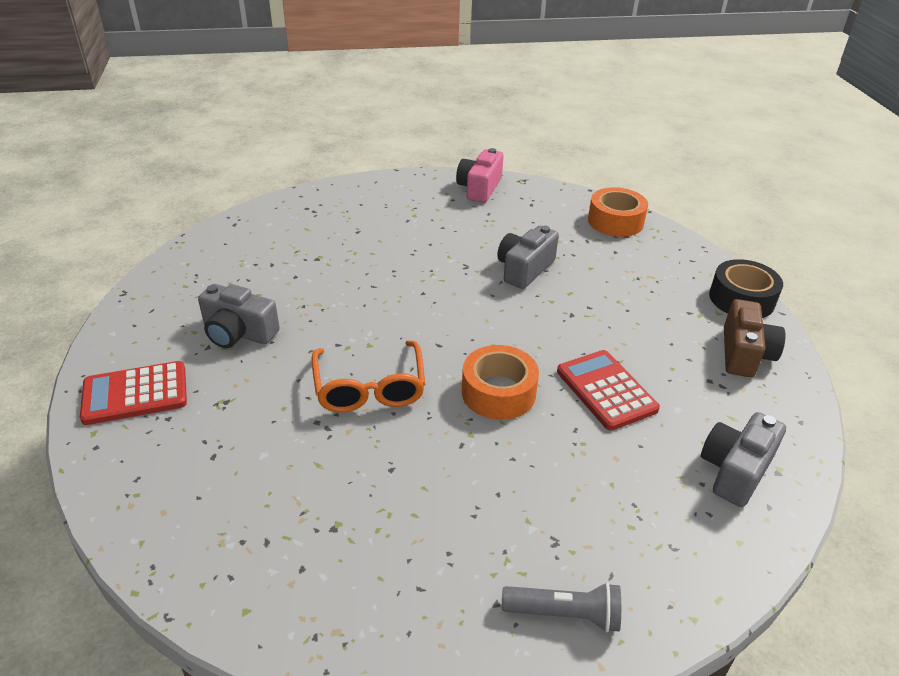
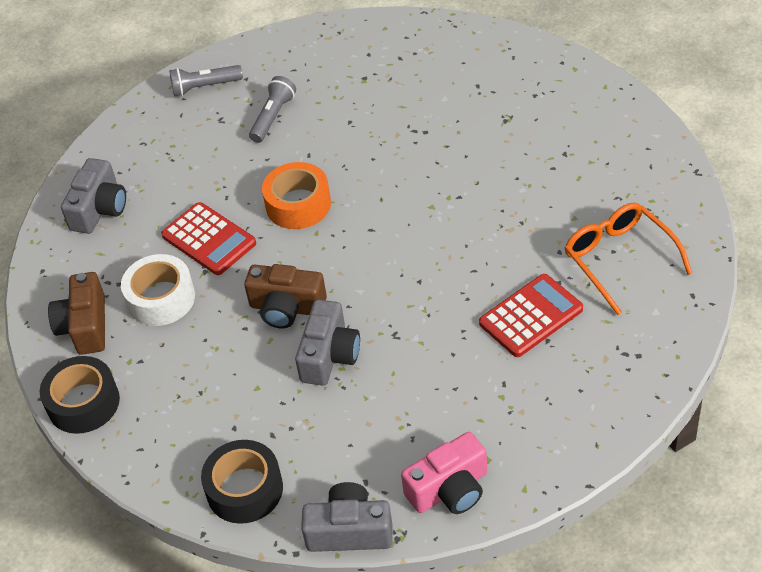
camera: 165 degrees right, 10 degrees up
(135, 394) = (577, 100): red calculator -> red calculator (531, 316)
(238, 333) = (552, 174): grey camera -> grey camera (349, 531)
(369, 388) = (404, 170): orange glasses -> orange glasses (619, 259)
(479, 188) = (449, 489): pink camera -> pink camera turned 60 degrees clockwise
(482, 515) = (273, 117): none -> grey flashlight
(547, 309) = (286, 308): none -> brown camera
(615, 221) = (244, 489): orange tape -> black tape
(665, 353) = (161, 298): none -> white tape

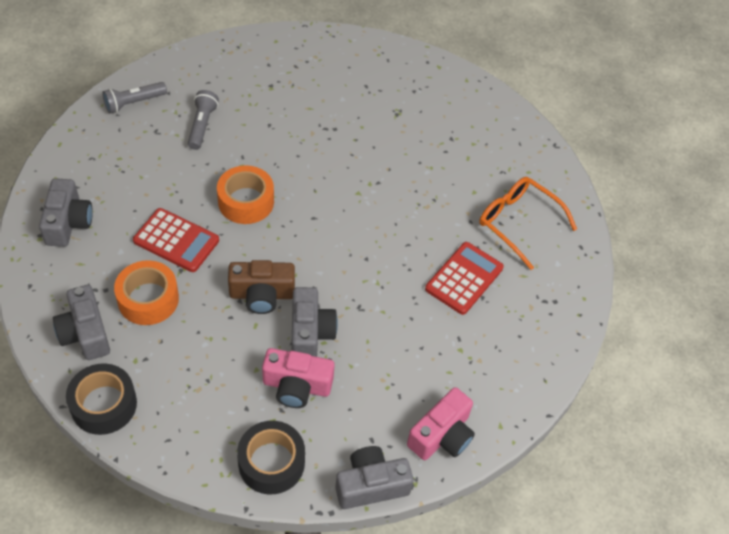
camera: 25 degrees left, 5 degrees up
(85, 326) = (85, 333): brown camera -> grey camera
(161, 298) = (148, 299): white tape -> orange tape
(297, 411) = (296, 386): none -> pink camera

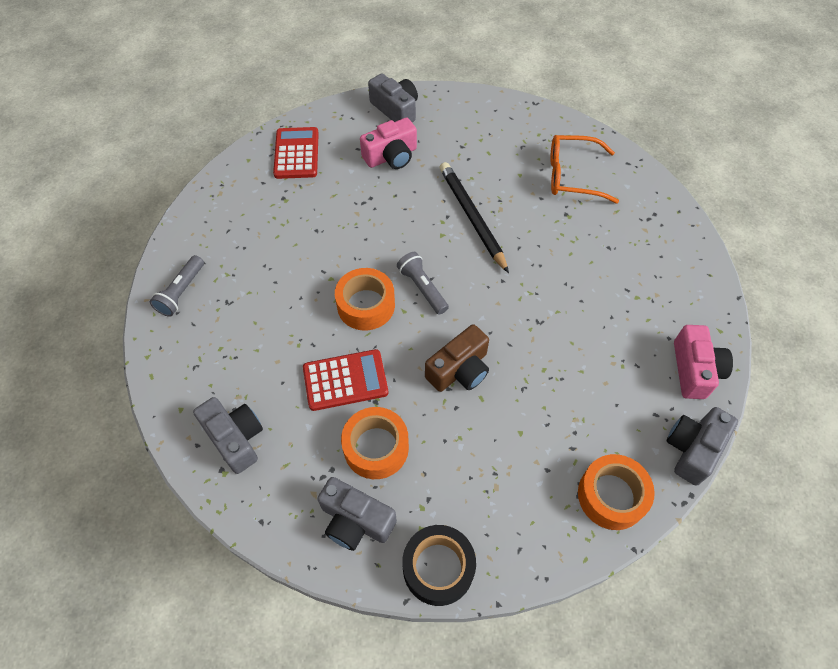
camera: 35 degrees left, 5 degrees up
(202, 125) = (262, 269): grey flashlight -> grey flashlight (422, 288)
(271, 462) = (611, 496): black tape -> orange tape
(296, 386) = (563, 420): pink camera -> pink camera (391, 156)
(310, 332) = (526, 370): grey camera -> grey camera (395, 109)
(396, 196) = (472, 217): none -> black pencil
(464, 278) = (582, 243): red calculator -> red calculator (296, 153)

